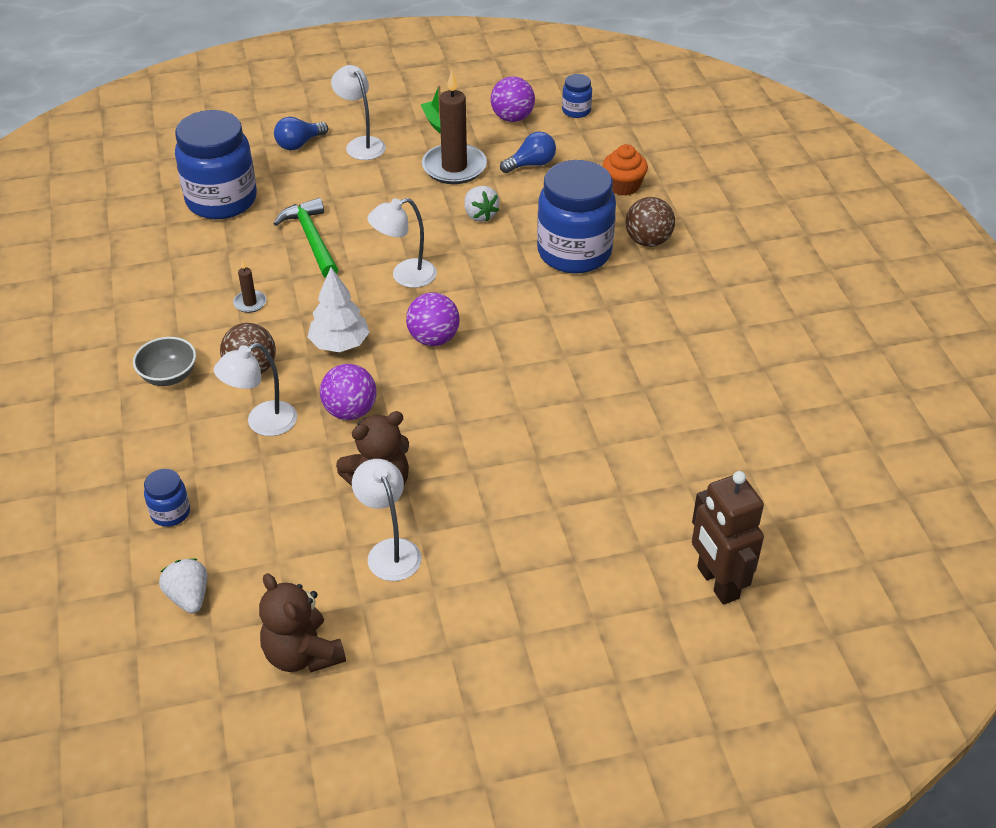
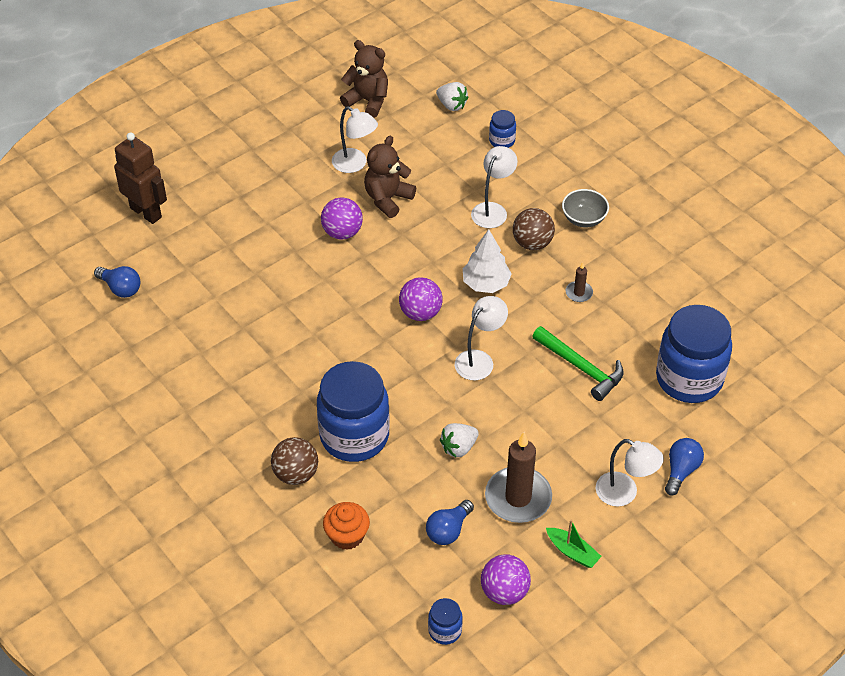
camera: 155 degrees right, 5 degrees up
(350, 411) = (441, 238): purple ball -> purple ball (342, 232)
(480, 215) = (459, 447): white strawberry -> white strawberry turned 75 degrees counterclockwise
(781, 484) = (120, 288): none -> blue light bulb

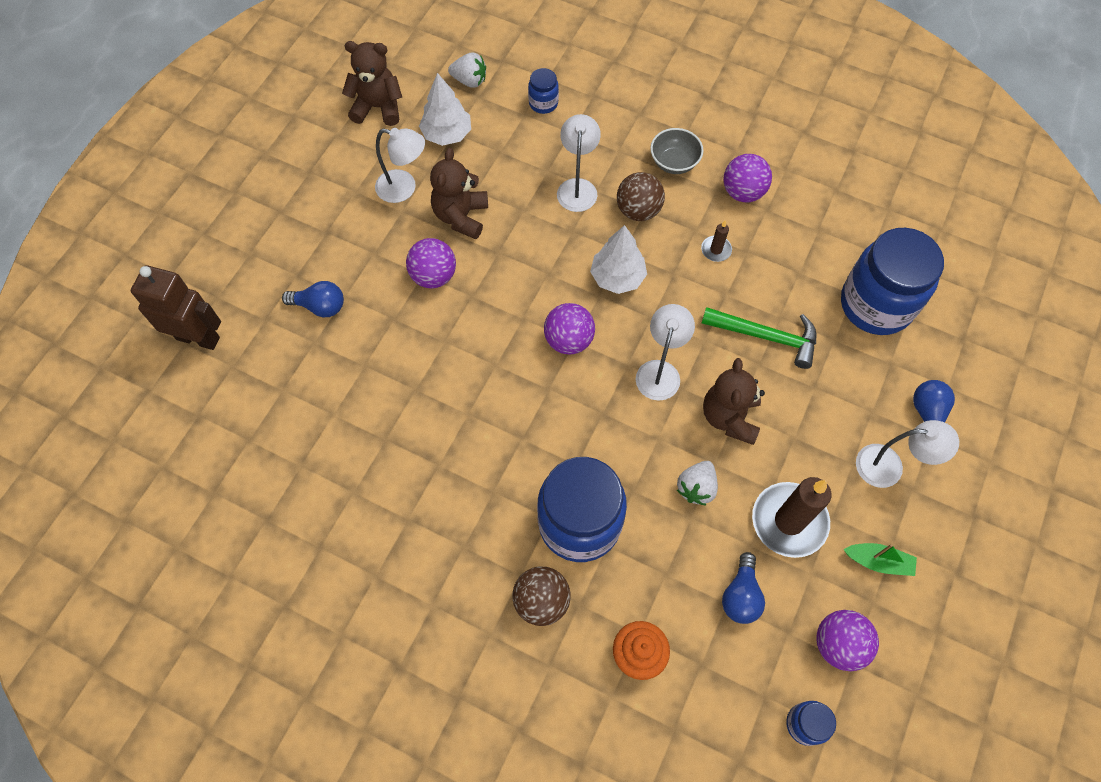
camera: 25 degrees left, 15 degrees up
(120, 288) = (217, 448): blue light bulb -> blue light bulb (320, 306)
(410, 138) = (447, 134): none -> white tree
(515, 411) = (729, 417): none -> brown teddy bear
(628, 260) = (743, 192): none -> purple ball

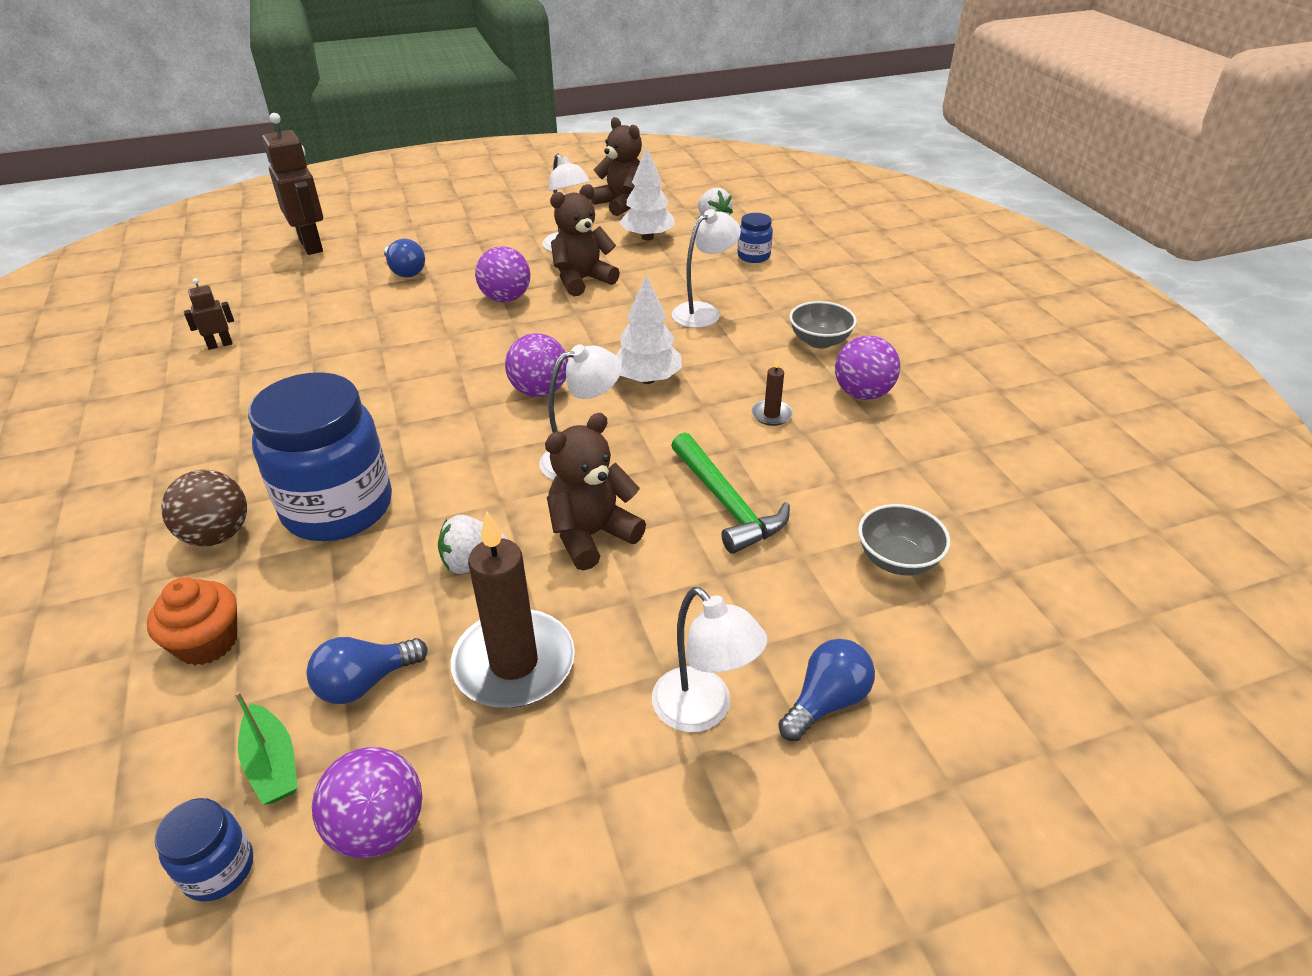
camera: 45 degrees right, 25 degrees down
(297, 484) = (220, 345): none -> brown robot
(638, 210) = (736, 351): brown ball -> none
(875, 305) = (897, 560): blue jar -> grey bowl
(878, 561) = (550, 790): green boat -> green boat (272, 764)

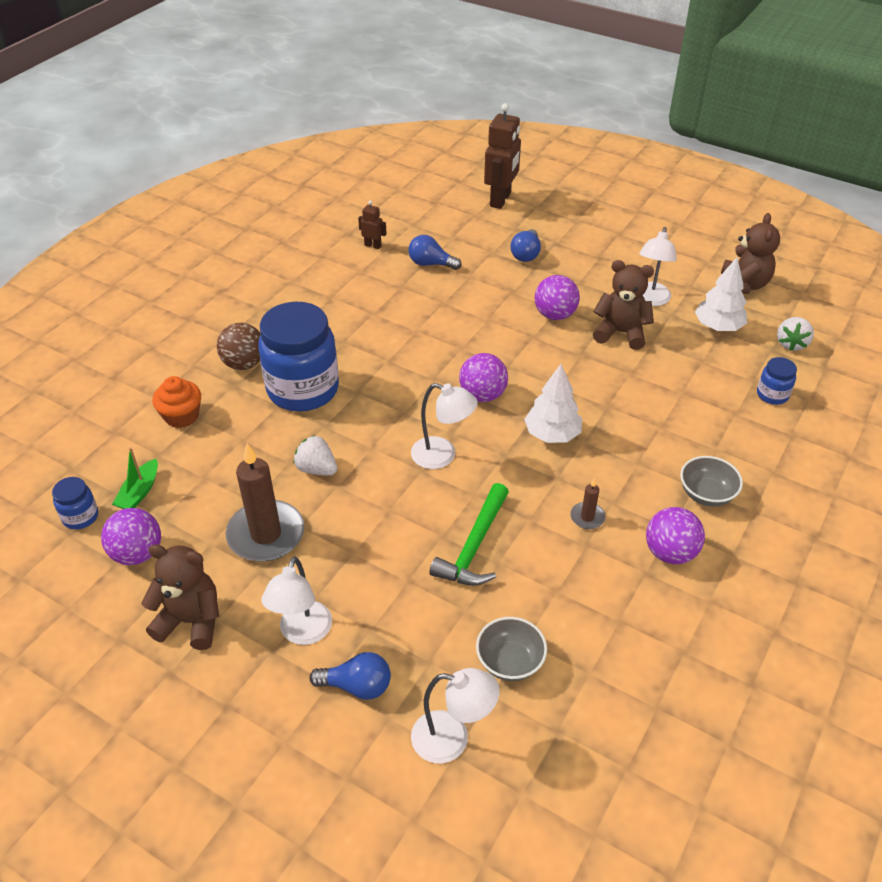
camera: 50 degrees right, 5 degrees up
(365, 682) = (207, 488): blue light bulb -> blue light bulb (431, 264)
(592, 535) = (384, 503): brown teddy bear -> brown teddy bear (191, 621)
(703, 312) = (663, 413): white lamp -> white lamp (452, 739)

